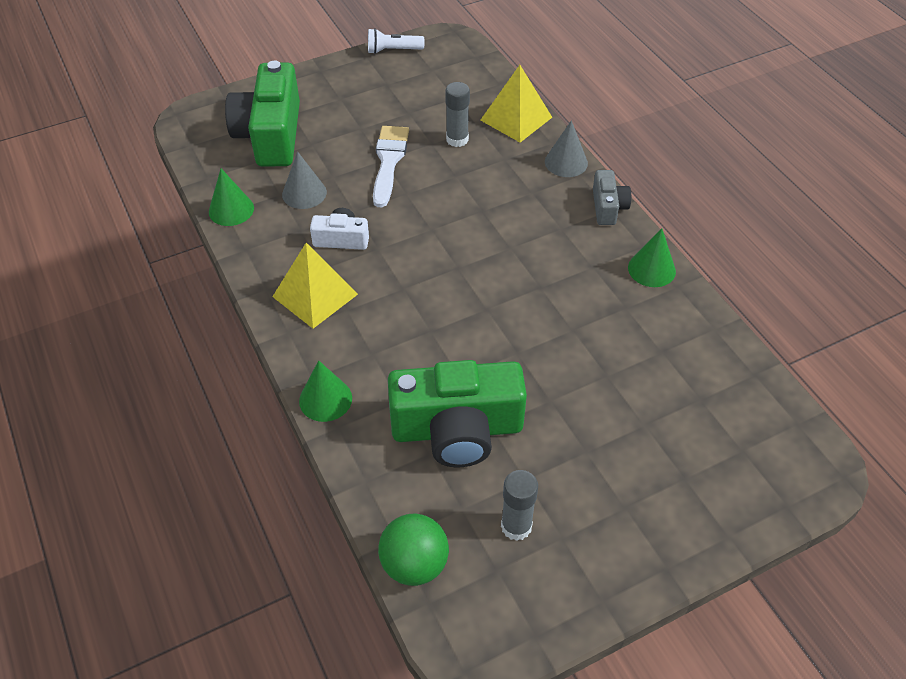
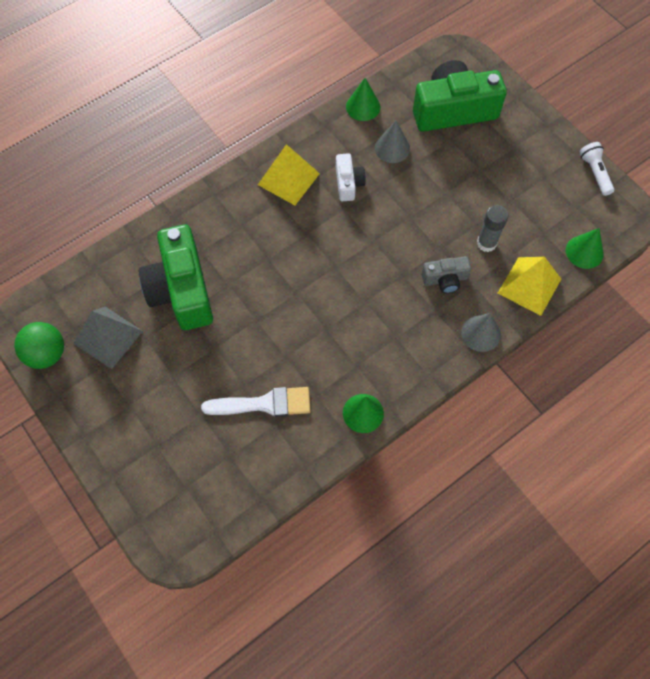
camera: 80 degrees right, 15 degrees up
(325, 399) = (197, 206): green cone -> green cone (584, 252)
(389, 161) = (444, 198): white brush -> white brush (264, 404)
(414, 564) = (76, 281): green ball -> green ball (47, 354)
(516, 526) = (108, 337): grey glue stick -> grey pyramid
(608, 207) = (431, 373): grey camera -> grey camera (445, 279)

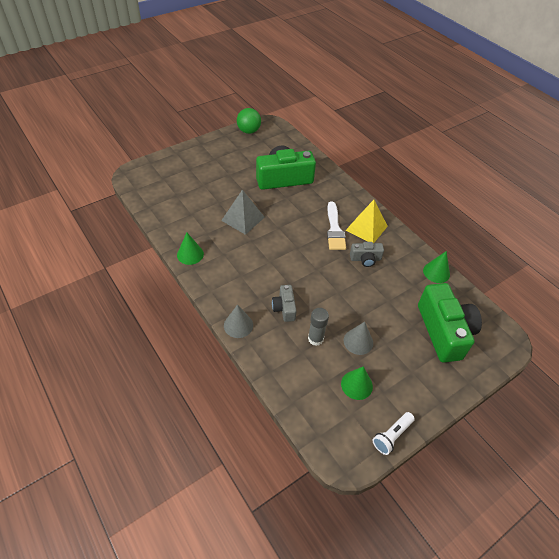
camera: 90 degrees right, 15 degrees down
(108, 337) = (256, 151): grey pyramid -> grey pyramid (243, 218)
(264, 404) = (205, 210): white brush -> white brush (334, 229)
(348, 183) = (365, 259): white camera -> grey camera
(392, 148) = (400, 287): grey cone -> grey cone (358, 341)
(529, 286) = (276, 363): yellow pyramid -> none
(584, 252) = (307, 411): green cone -> green cone (356, 385)
(595, 172) = (391, 436): white flashlight -> white flashlight turned 150 degrees clockwise

